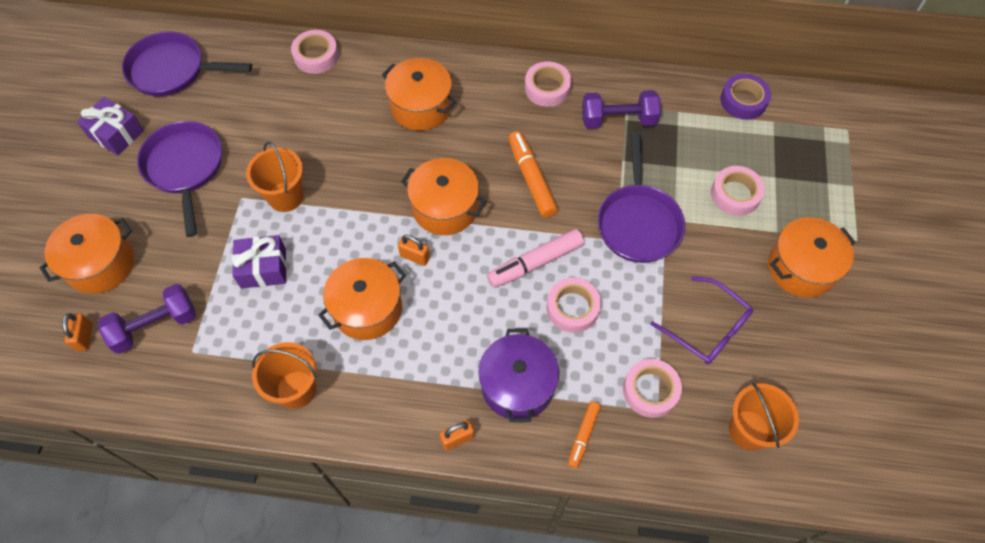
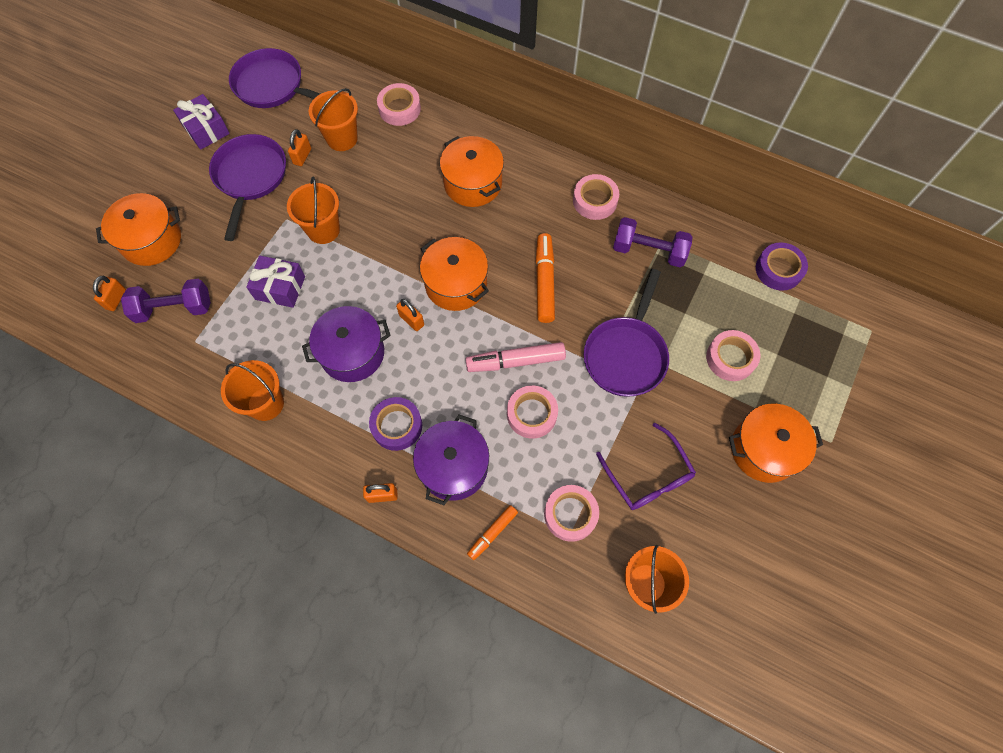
camera: 20 degrees right, 5 degrees up
(233, 131) = (302, 156): none -> orange padlock
(268, 101) = (342, 138): none -> orange bucket
(367, 308) = (352, 353): orange pot -> purple pot
(443, 365) = (397, 426): none -> purple tape

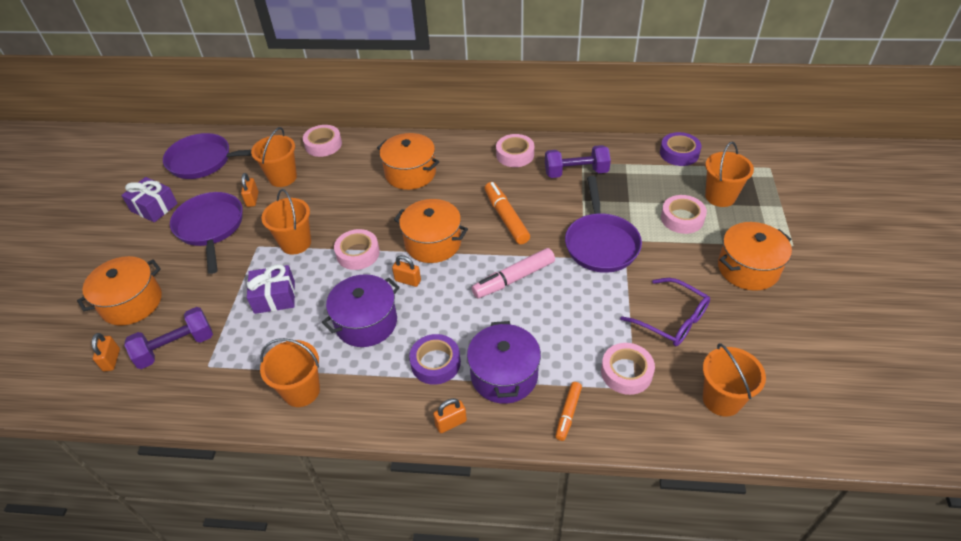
camera: 20 degrees left, 20 degrees down
(531, 414) = (549, 311): pink tape -> pink tape (358, 253)
(790, 347) = (720, 196): none -> orange bucket

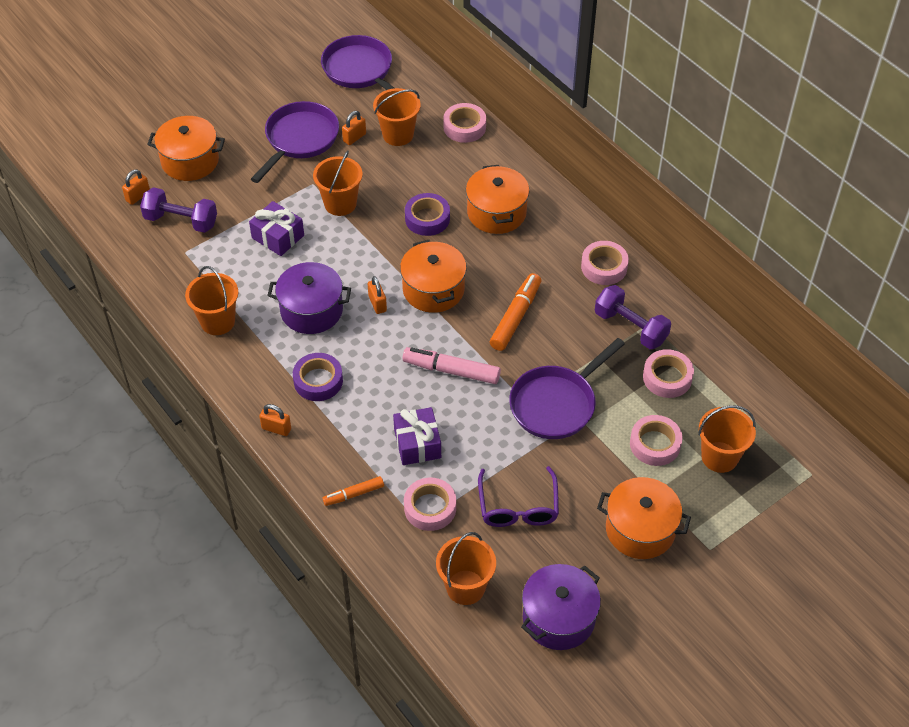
camera: 45 degrees right, 5 degrees up
(154, 207) = (282, 88): purple gift -> purple gift (417, 444)
(358, 253) = (371, 251): pink tape -> pink tape (667, 377)
(504, 375) = (349, 431): purple pot -> purple pot (558, 618)
(679, 153) = (750, 389): purple tape -> purple tape (427, 218)

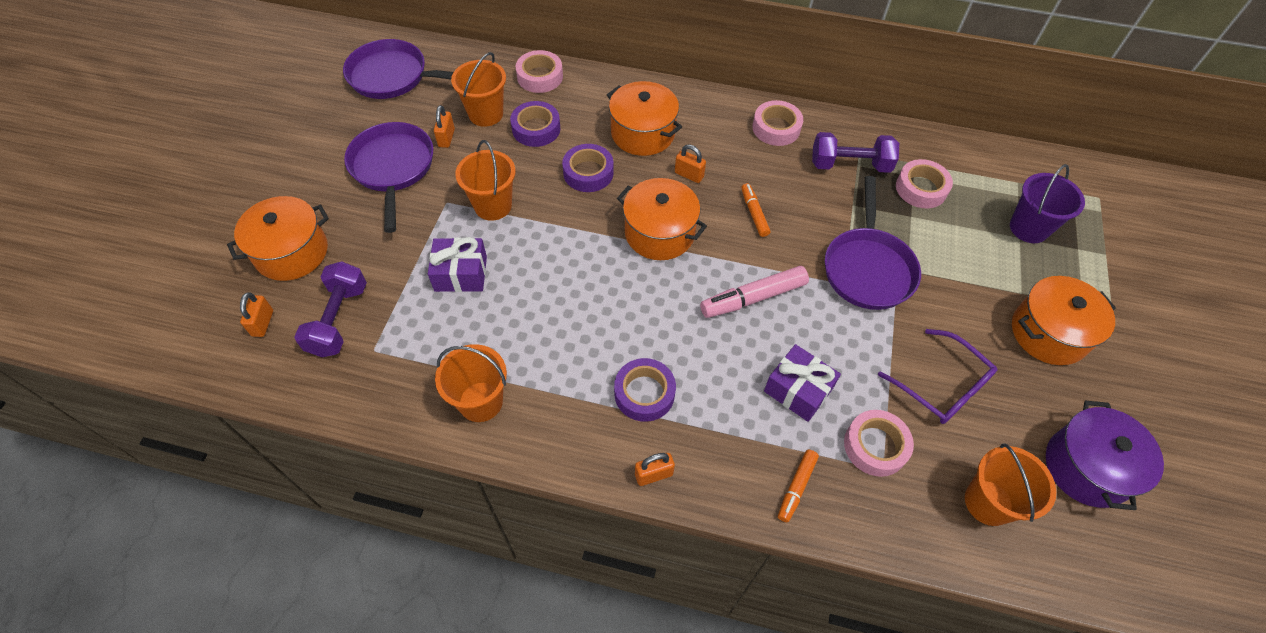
camera: 40 degrees left, 5 degrees up
(181, 221) = (338, 320): purple dumbbell -> purple dumbbell turned 60 degrees counterclockwise
(311, 310) = (567, 326): purple pot -> none
(377, 304) = (623, 278): orange padlock -> orange padlock (689, 175)
(422, 166) = (536, 129): none -> purple tape
(516, 317) = (754, 213): orange marker -> orange marker, size x0.60
(655, 444) = (975, 250): pink tape -> none
(719, 457) = (1028, 228): orange bucket -> purple bucket

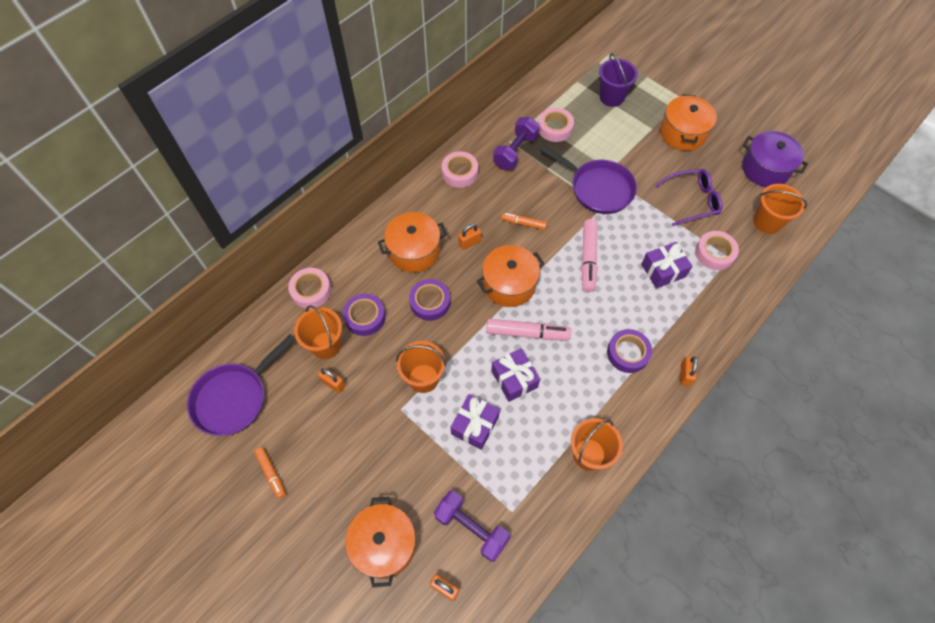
camera: 60 degrees left, 5 degrees up
(393, 168) = (341, 436): purple pan -> none
(538, 287) = (514, 379): none -> purple gift
(606, 276) = (527, 333): none -> pink marker
(796, 487) = (723, 305): orange marker -> orange marker (271, 473)

